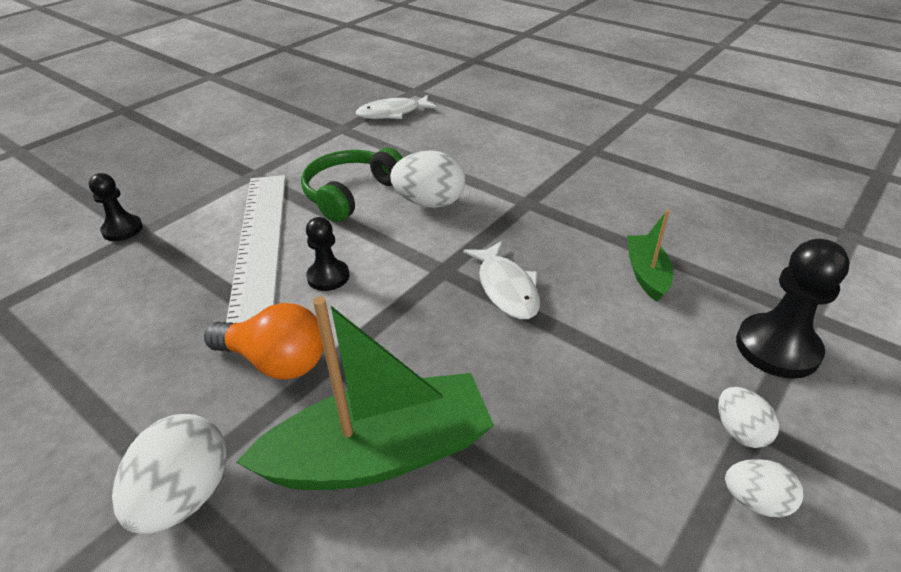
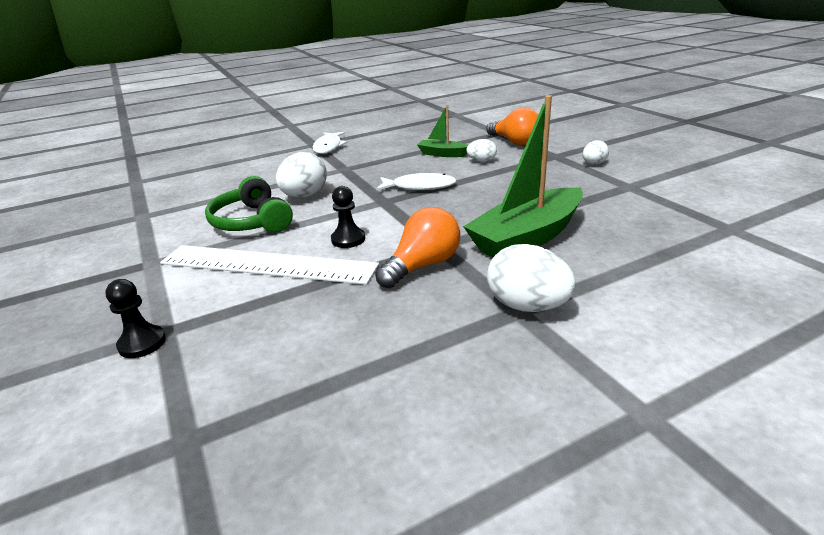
camera: 65 degrees left, 10 degrees down
(380, 454) = (527, 238): green boat -> green boat turned 135 degrees counterclockwise
(393, 113) = (156, 194): white fish -> white fish (328, 147)
(739, 431) = (557, 158): white egg -> white egg (481, 161)
(777, 348) = (514, 142): black pawn -> orange light bulb

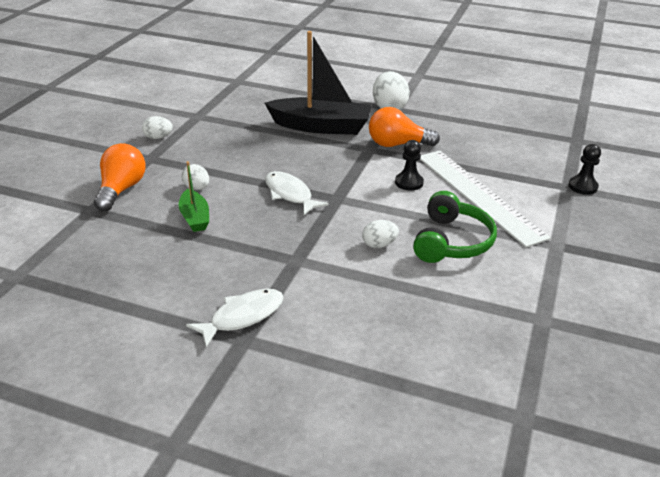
camera: 135 degrees left, 5 degrees up
(304, 196) = (379, 245): white egg -> white egg, size x0.57
(527, 238) = (321, 127): green boat -> black boat

